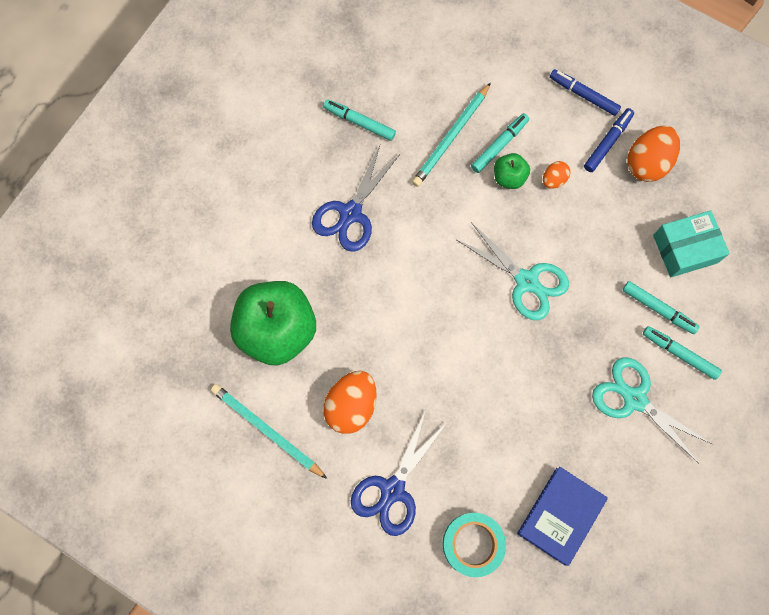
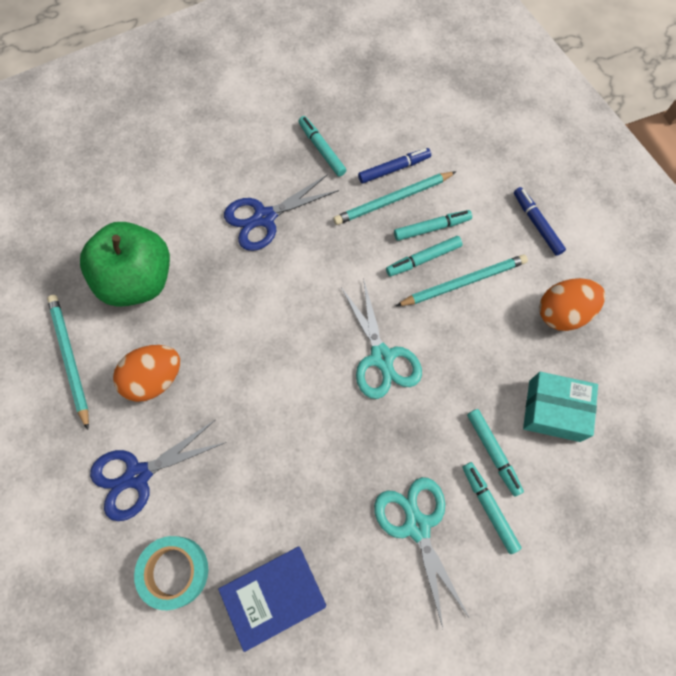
camera: 30 degrees right, 5 degrees down
(509, 177) = (423, 259): green apple -> turquoise marker
(553, 180) = (463, 282): orange egg -> turquoise pencil
(607, 142) = (535, 275): blue marker -> blue marker (394, 169)

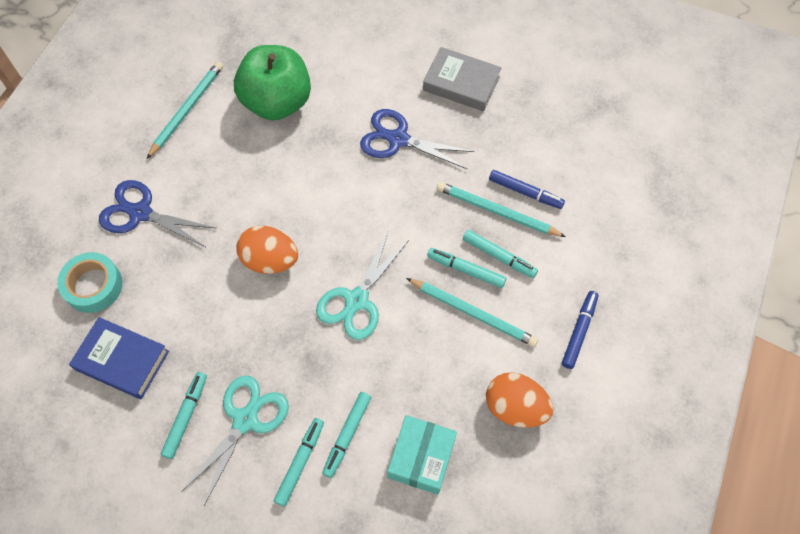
camera: 50 degrees right, 5 degrees down
(154, 379) = (214, 169): orange egg -> orange egg (270, 260)
(258, 136) = (461, 83): none -> grey book
(321, 149) = (492, 132): turquoise marker -> turquoise marker (186, 416)
(554, 410) = (421, 458): turquoise box -> turquoise box turned 45 degrees clockwise

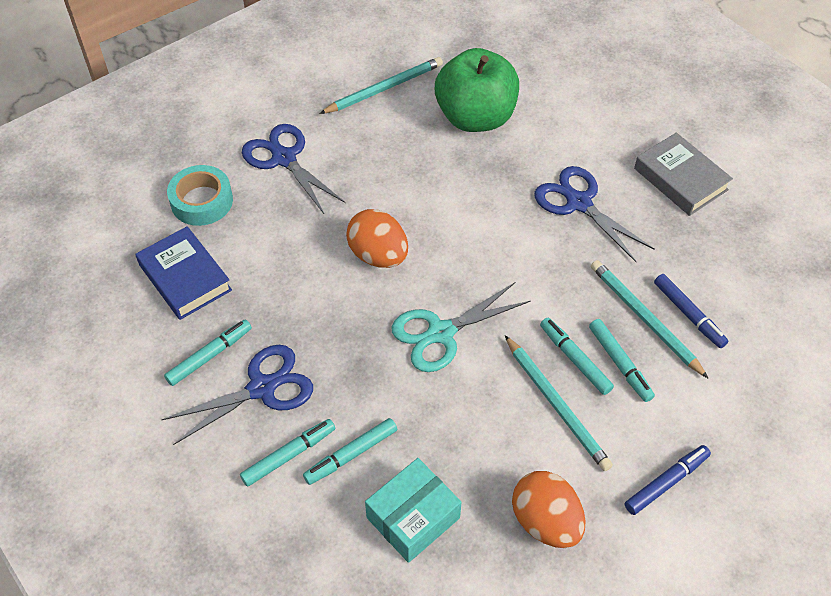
camera: 30 degrees right, 10 degrees down
(245, 420) = (262, 388): turquoise scissors -> blue scissors

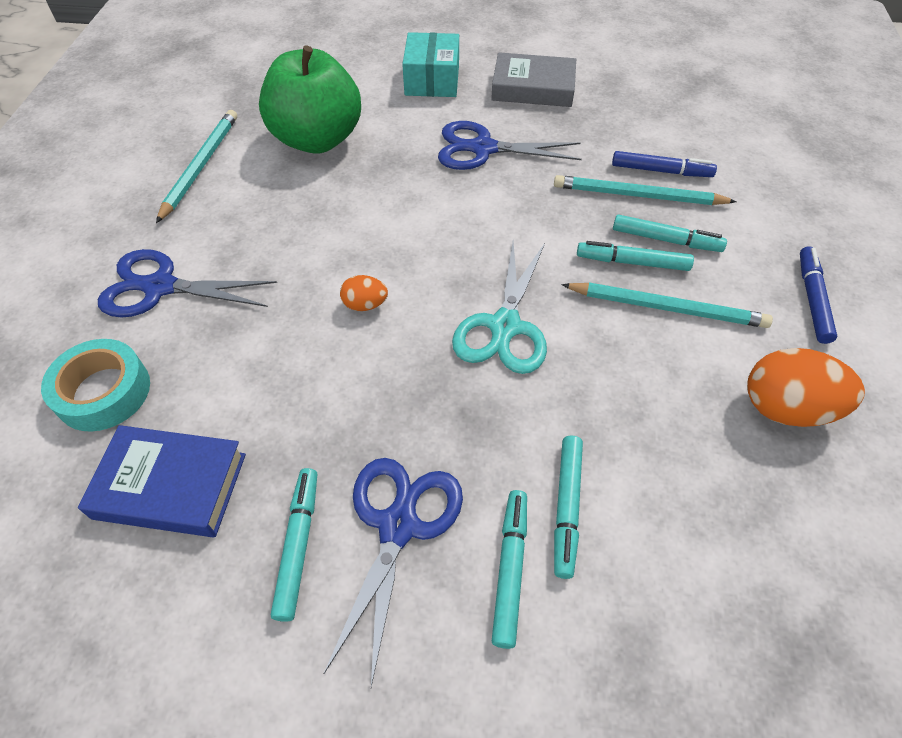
camera: 45 degrees left, 0 degrees up
(378, 255) = (365, 305): orange egg -> orange egg, size x0.53
(413, 518) = (693, 512): turquoise box -> turquoise box (432, 80)

